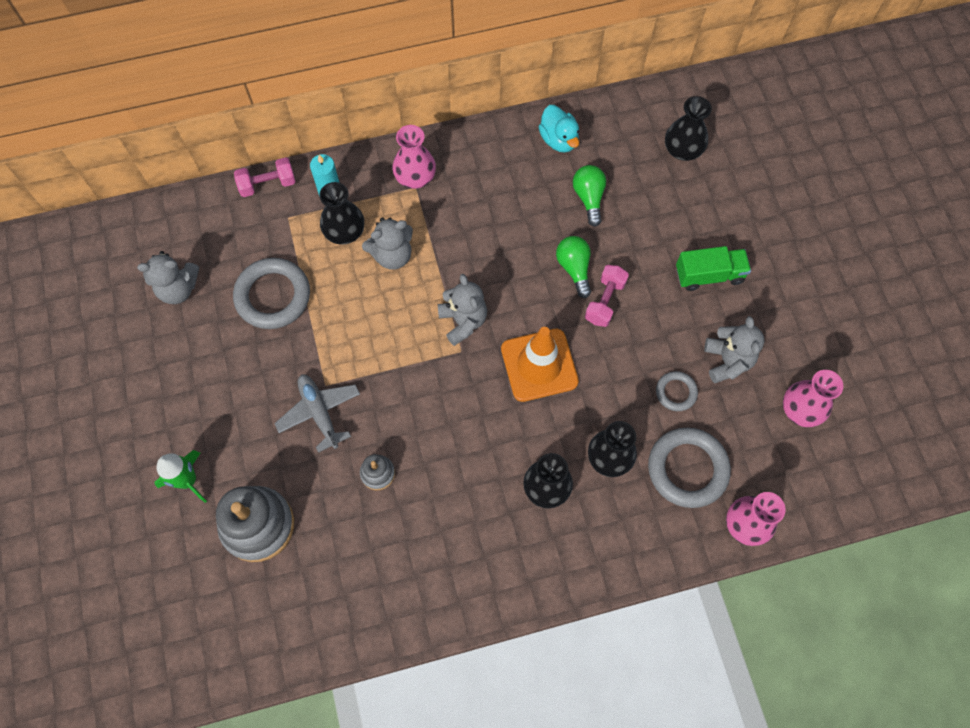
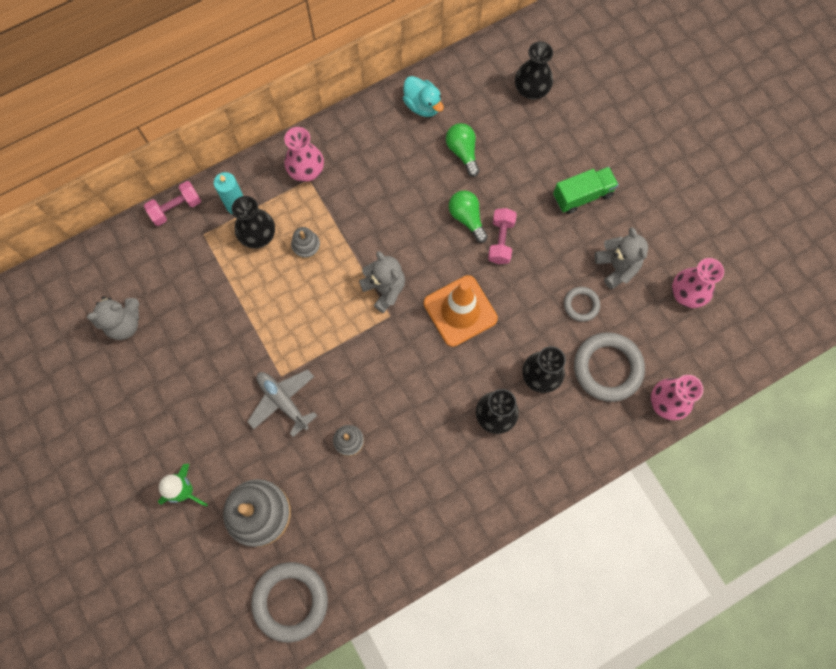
camera: 15 degrees left, 5 degrees up
(273, 296) = (211, 308): grey ring -> grey ring (290, 601)
(392, 255) = (306, 245): grey teddy bear -> grey stacking toy

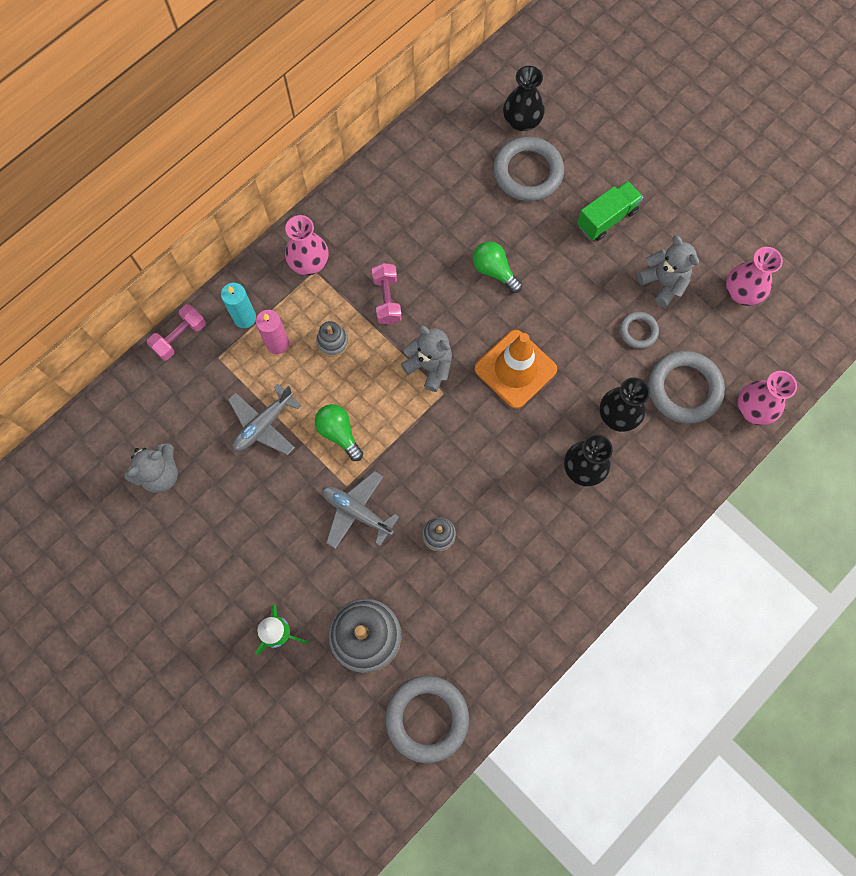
camera: 15 degrees left, 0 degrees up
(225, 303) = (264, 424): none -> grey plane
(258, 235) = (277, 343): black vase -> pink candle
(422, 105) = (412, 164): turquoise duck -> none
(463, 152) = (469, 203): green light bulb -> green light bulb (339, 433)
(501, 241) = (536, 286): pink dumbbell -> pink dumbbell (387, 299)
(523, 137) = (528, 172): none -> grey ring

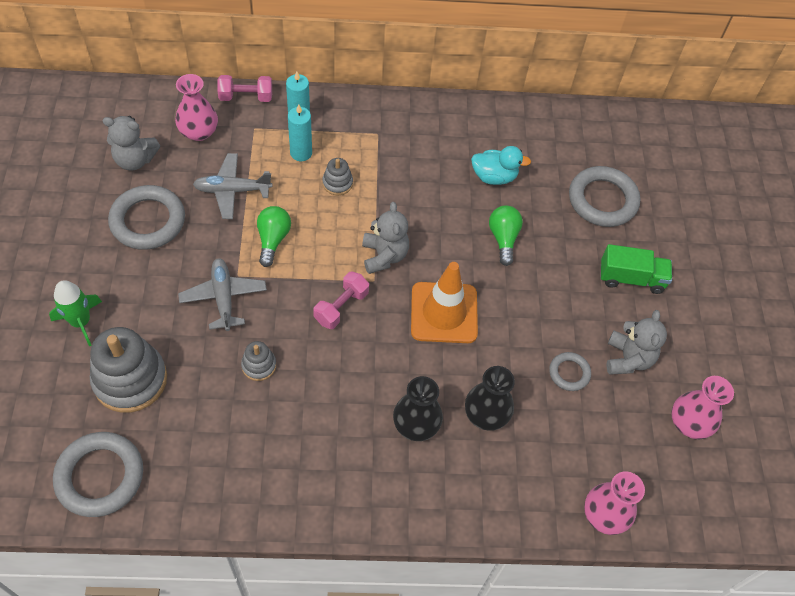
camera: 40 degrees right, 15 degrees down
(277, 343) = (301, 153): pink candle -> turquoise candle
(309, 262) = (380, 125): pink vase -> pink vase (199, 132)
(387, 299) = (405, 190): pink dumbbell -> pink dumbbell (341, 307)
(436, 226) = (494, 177): none -> turquoise duck
(522, 121) = (636, 166): black vase -> none
(684, 389) = (560, 446): grey ring -> grey ring (148, 221)

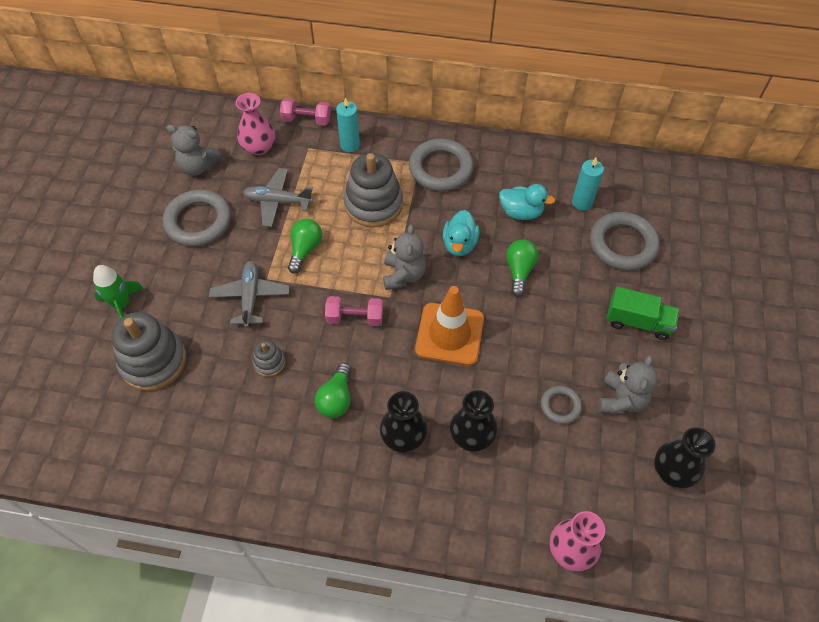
camera: 15 degrees right, 0 degrees up
(100, 476) = (109, 445): grey ring -> grey ring (440, 168)
(301, 153) = (346, 174): turquoise candle -> turquoise candle (582, 202)
(337, 183) = (373, 204): grey stacking toy -> grey stacking toy, size x2.08
(338, 394) = (336, 398): none -> green light bulb
(341, 307) = (355, 318): pink dumbbell -> pink dumbbell turned 45 degrees clockwise
(437, 217) = (459, 244): none -> turquoise duck
(689, 423) = (673, 470): pink vase -> black vase

